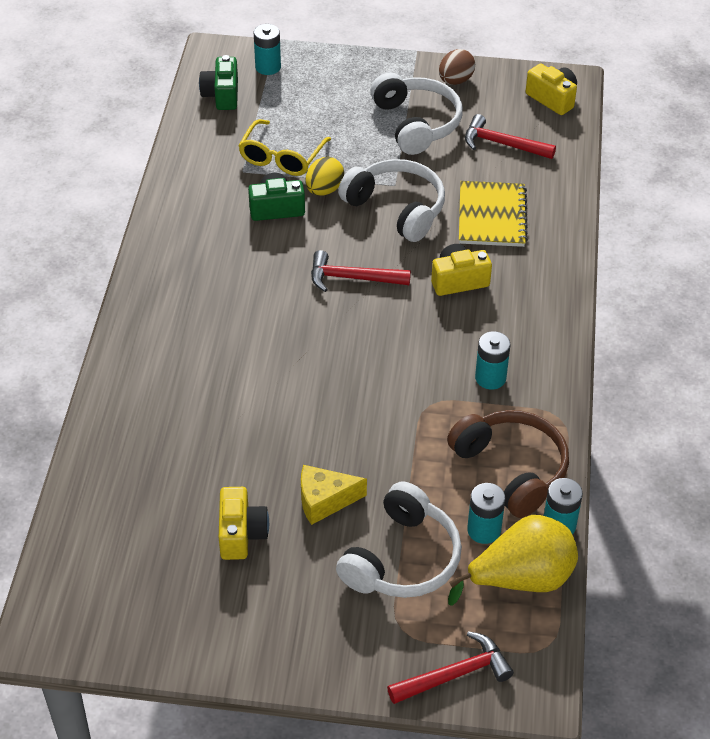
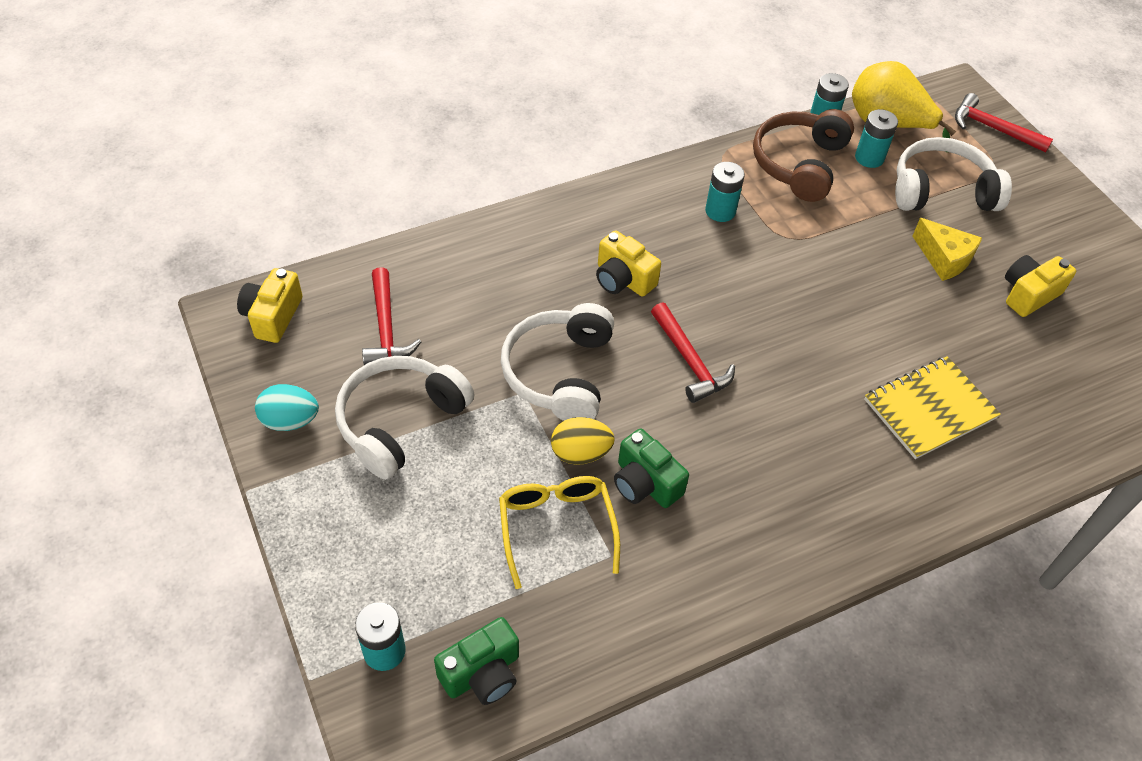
camera: 125 degrees left, 5 degrees up
(281, 157) = (556, 527): yellow glasses -> yellow glasses turned 90 degrees counterclockwise
(455, 80) = (290, 421): brown egg -> turquoise egg
(491, 216) = (511, 291): yellow notebook -> yellow notebook (930, 409)

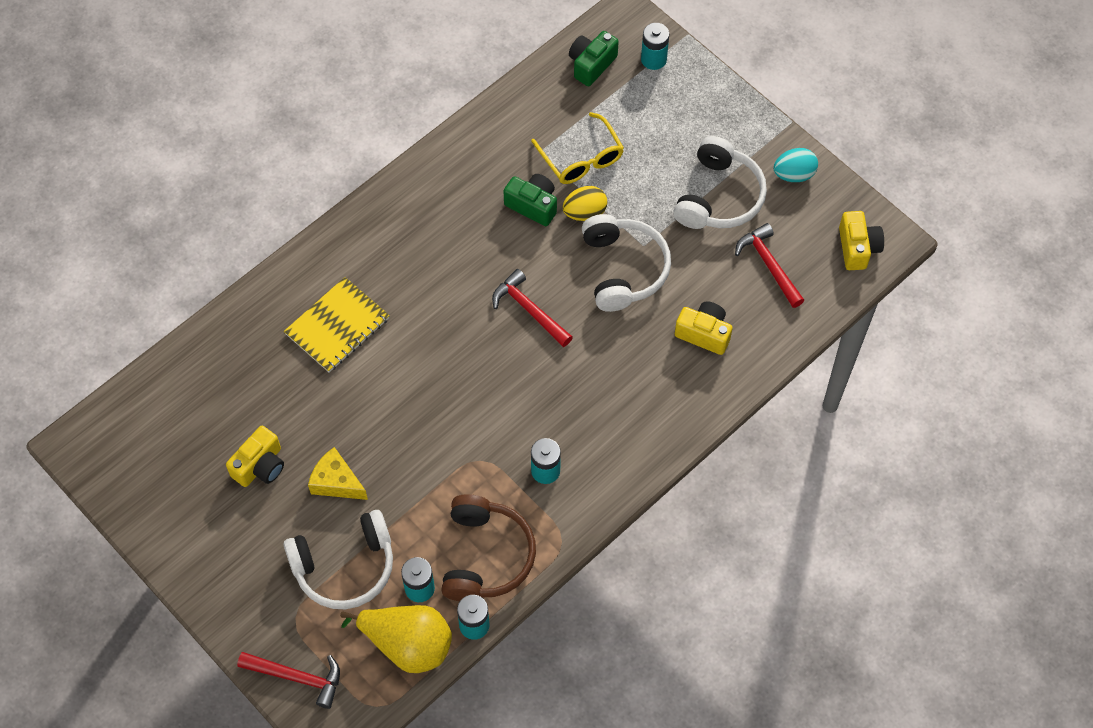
camera: 165 degrees right, 10 degrees up
(623, 279) = (606, 369): yellow camera -> yellow camera (704, 333)

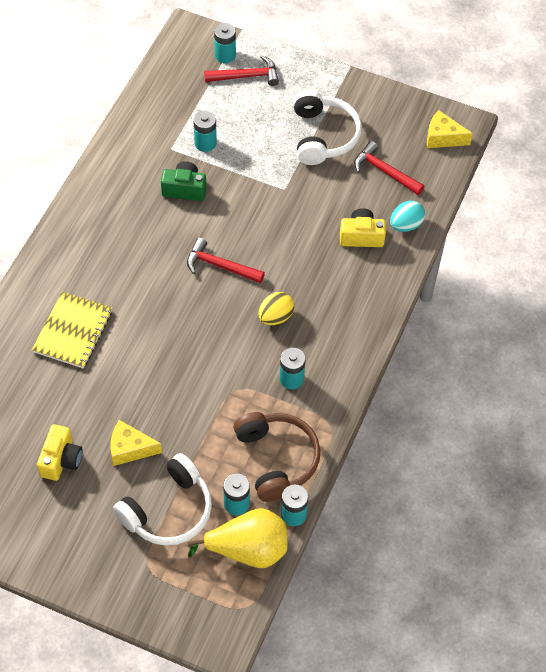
camera: 25 degrees left, 5 degrees down
(297, 677) = (171, 610): red hammer -> red hammer (246, 76)
(581, 158) = (205, 143): yellow glasses -> turquoise battery
(585, 213) = (227, 181): yellow egg -> yellow egg (275, 317)
(591, 64) = (179, 74): green camera -> none
(624, 269) = (277, 211): white headphones -> none
(794, 174) = (370, 102): turquoise egg -> turquoise egg (406, 225)
(857, 248) = (443, 137): yellow camera -> yellow cheese

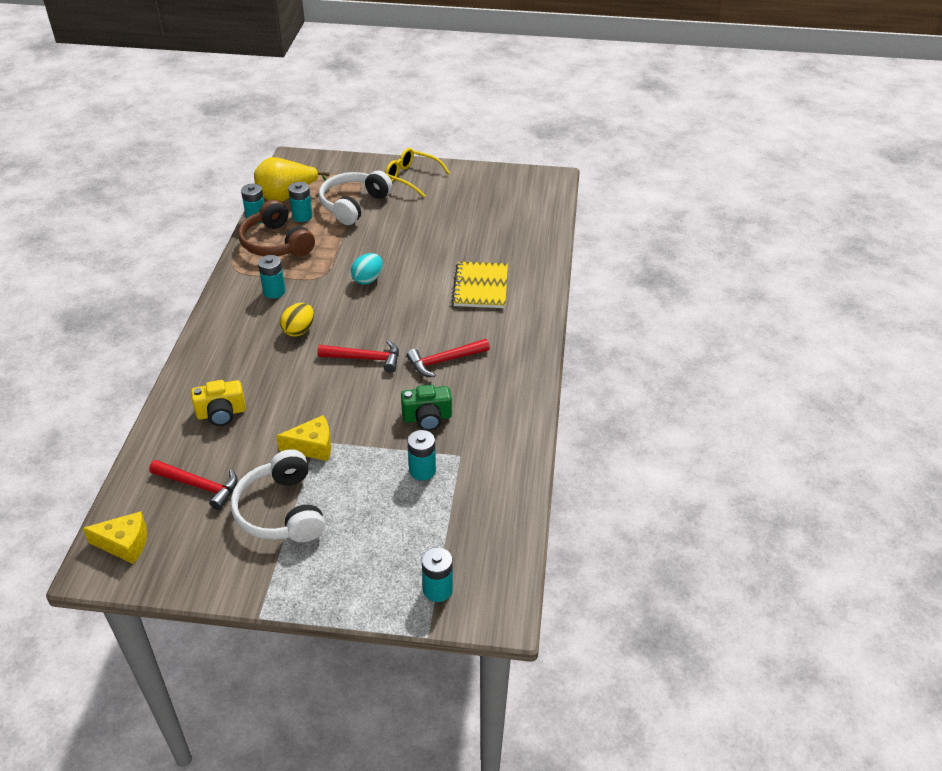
camera: 165 degrees right, 15 degrees down
(61, 460) = (447, 215): yellow camera -> none
(77, 550) = (411, 178): none -> yellow glasses
(130, 449) = (397, 229): yellow cheese -> yellow cheese (312, 447)
(246, 76) = (399, 566): red hammer -> red hammer (444, 361)
(406, 225) = (171, 434): turquoise egg -> turquoise egg (368, 279)

